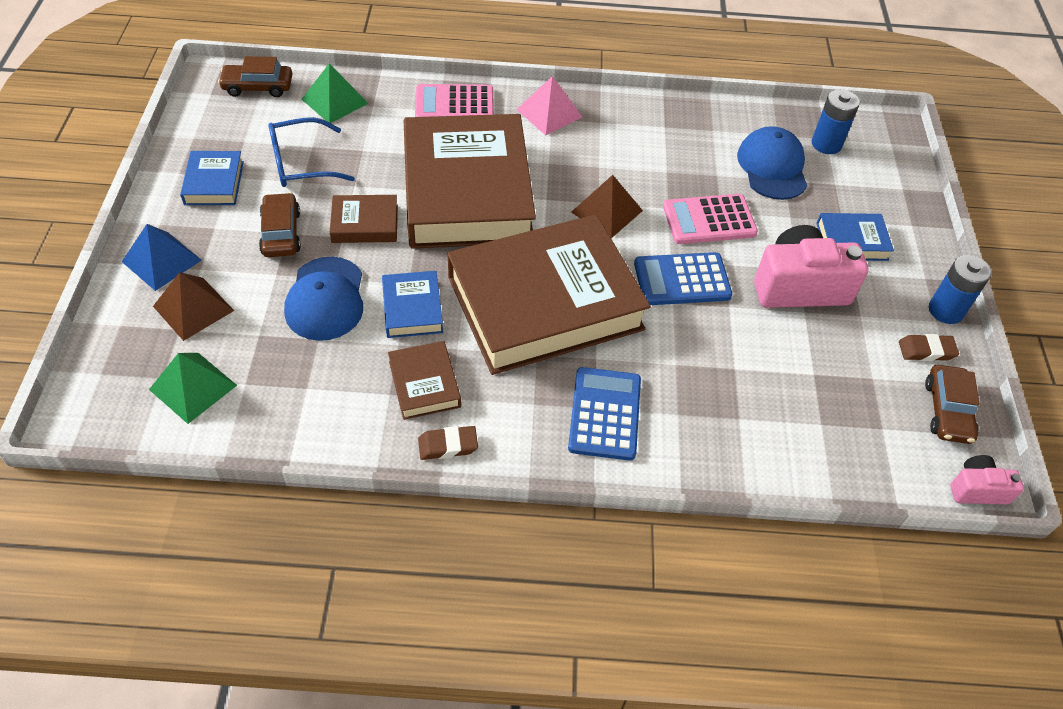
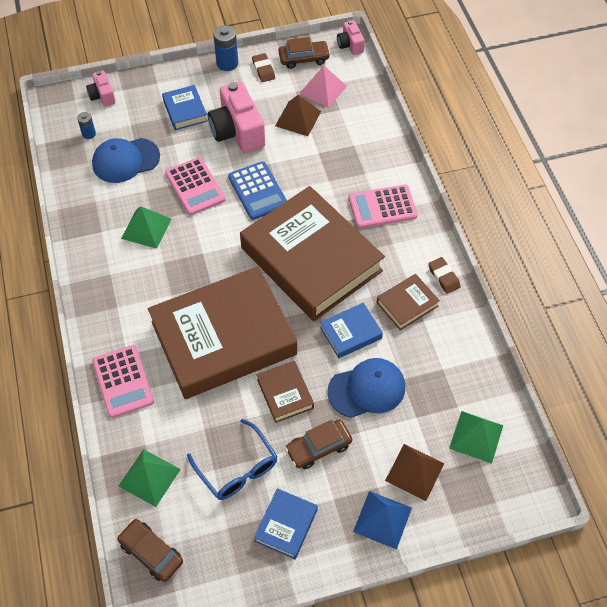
camera: 105 degrees left, 5 degrees up
(214, 183) = (286, 525): blue book -> blue book turned 45 degrees counterclockwise
(258, 87) = (151, 553): brown car -> brown car turned 150 degrees clockwise
(549, 113) = (111, 310): pink pyramid -> pink pyramid (323, 89)
(604, 414) = (382, 207): blue calculator -> pink calculator
(607, 211) = (210, 246): brown pyramid -> brown pyramid (298, 118)
(655, 163) = (146, 228): none -> green pyramid
(826, 144) = (89, 134): blue battery -> blue battery, size x0.59
(893, 168) = (102, 96): none -> pink camera

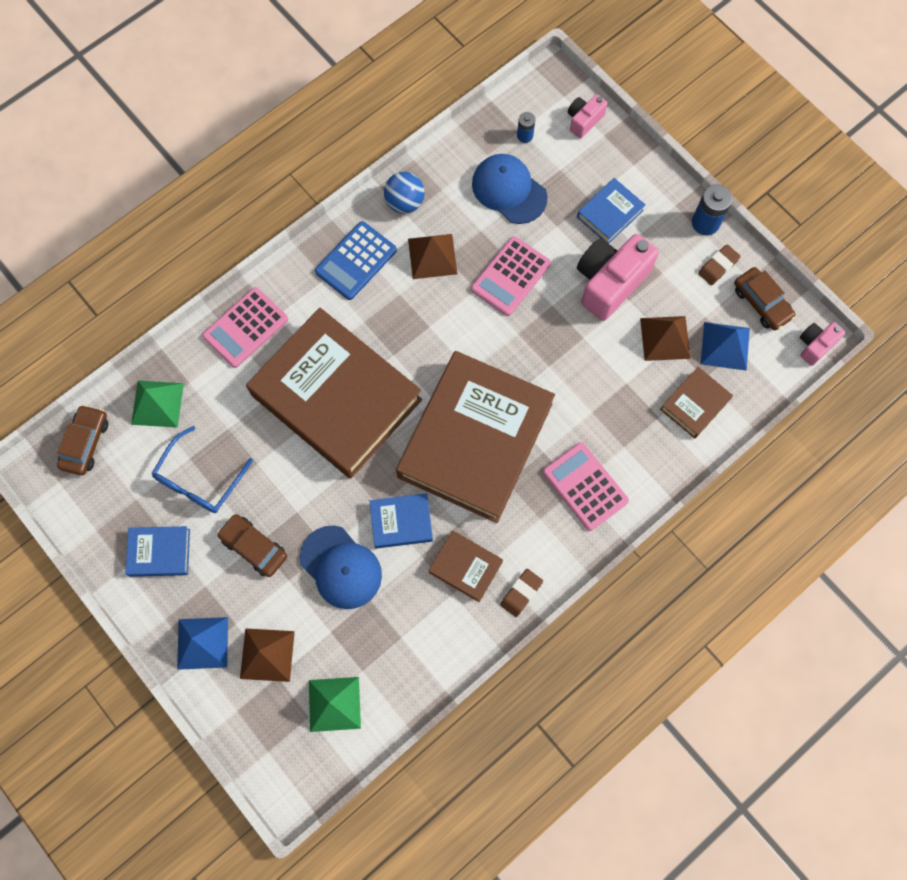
camera: 65 degrees right, 15 degrees up
(89, 228) = (405, 202): none -> blue ball
(146, 228) = (432, 256): green pyramid -> brown pyramid
(257, 191) = (538, 343): blue calculator -> blue calculator (356, 261)
(285, 394) = (299, 487): brown book -> brown book (694, 404)
(323, 89) = (725, 346): pink pyramid -> blue pyramid
(350, 333) = (401, 522): blue book -> blue book turned 45 degrees counterclockwise

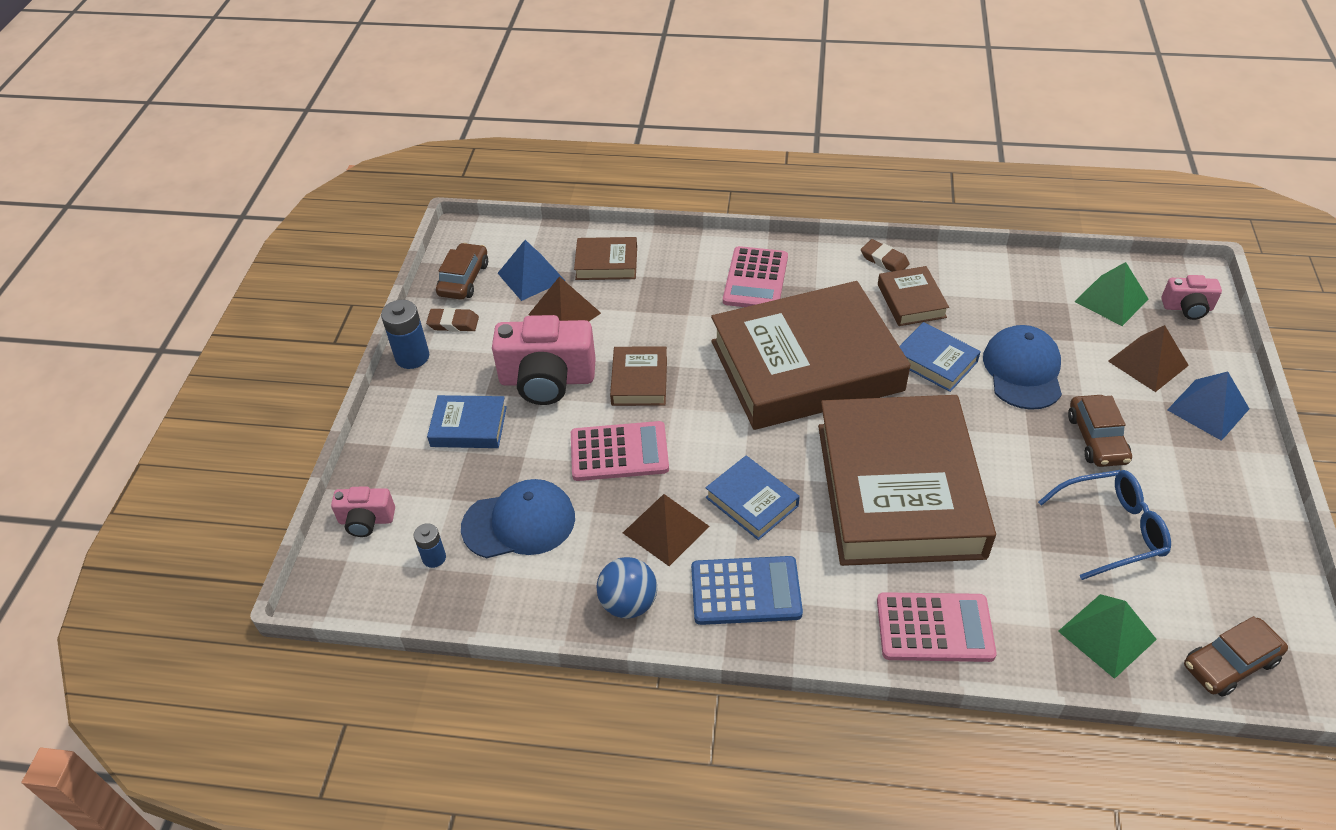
camera: 130 degrees left, 25 degrees down
(160, 552) = (1204, 502): blue book -> blue book (751, 502)
(509, 190) = (519, 522): blue cap -> blue cap turned 105 degrees counterclockwise
(521, 593) = (884, 260): brown eraser -> brown eraser turned 45 degrees clockwise
(558, 333) = (639, 381): none -> brown book
(815, 345) = (473, 231): pink camera -> pink camera (1187, 308)

